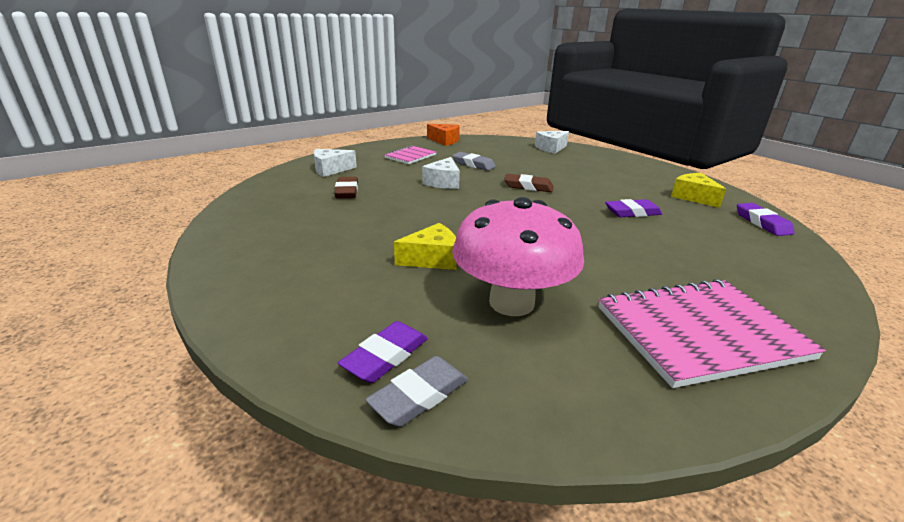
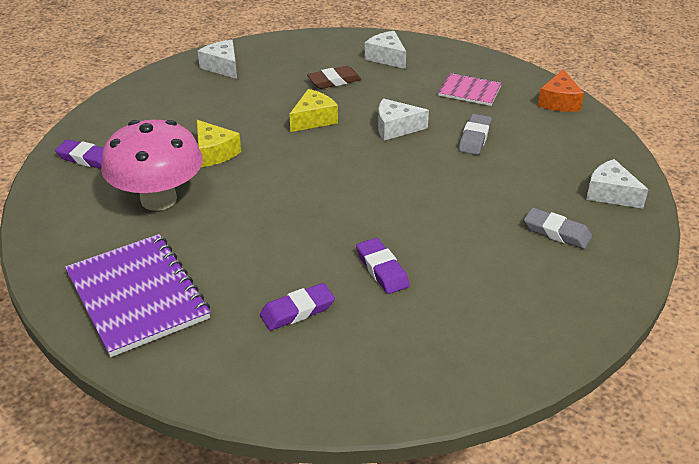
camera: 75 degrees right, 10 degrees up
(250, 235) = (222, 67): none -> white cheese
(419, 395) = (55, 177): grey eraser -> grey eraser (556, 232)
(528, 187) = (421, 186): brown eraser -> none
(693, 197) = (475, 331): yellow cheese -> yellow cheese (313, 119)
(699, 332) = (137, 296): pink notebook -> purple notebook
(762, 223) = (409, 388): purple eraser -> purple eraser (297, 310)

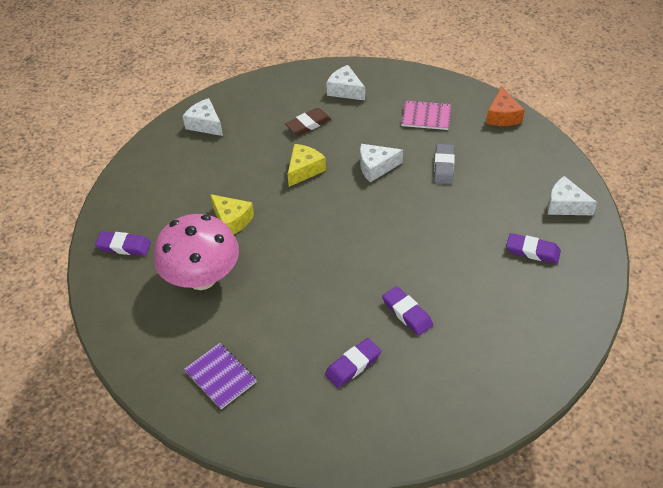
camera: 10 degrees left, 10 degrees up
(137, 296) = (220, 376): purple notebook -> purple notebook, size x0.54
(556, 232) = (532, 251): grey eraser -> purple eraser

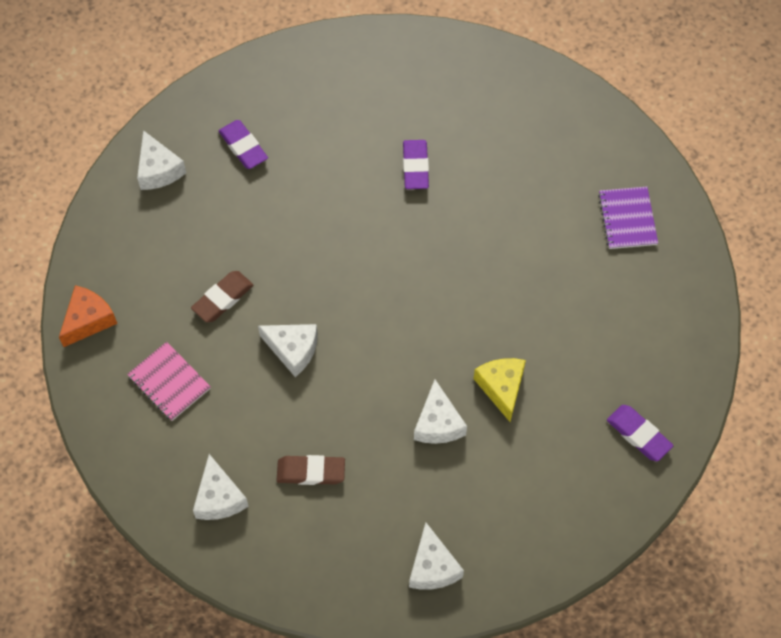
camera: 145 degrees left, 15 degrees up
(202, 278) = (579, 336): pink mushroom -> none
(256, 182) = (438, 423): none -> white cheese
(304, 170) = (372, 403): yellow cheese -> none
(353, 365) = (504, 153): purple eraser -> none
(443, 166) = (223, 299): grey eraser -> brown eraser

